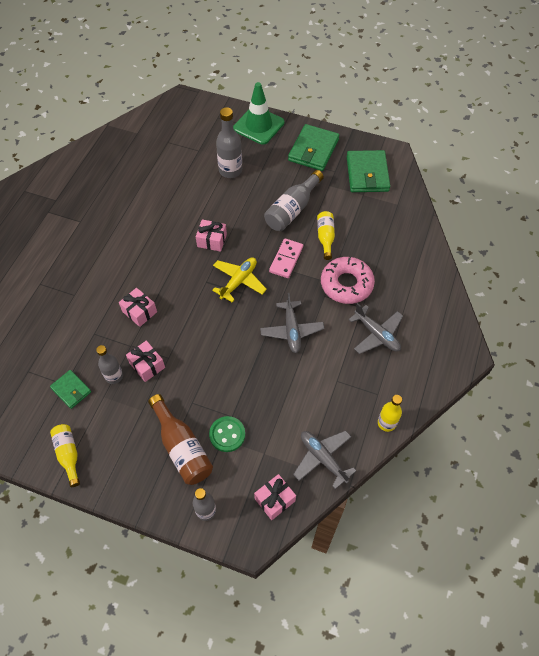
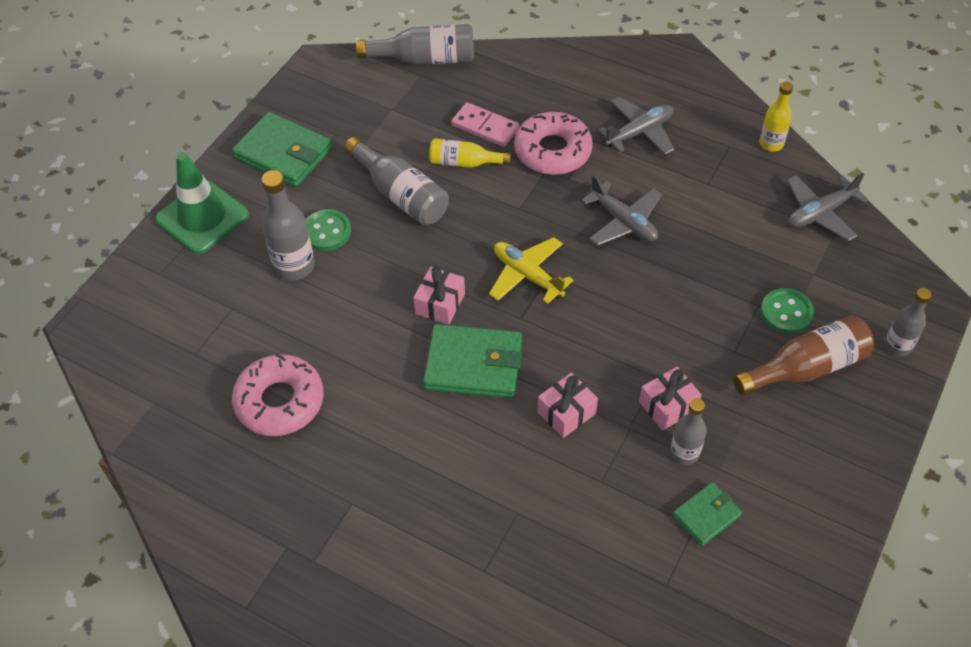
camera: 80 degrees left, 5 degrees down
(68, 454) = (819, 518): yellow bottle -> none
(140, 181) = (280, 401): none -> pink donut
(257, 180) = (327, 232): none -> green button
(275, 500) = (878, 269): pink gift -> none
(286, 259) = (496, 213): pink domino -> pink domino (485, 127)
(291, 330) = (623, 222): grey plane -> grey plane turned 45 degrees clockwise
(367, 174) = (353, 98): green wallet -> green wallet (473, 365)
(413, 204) = (425, 59): none -> grey bottle

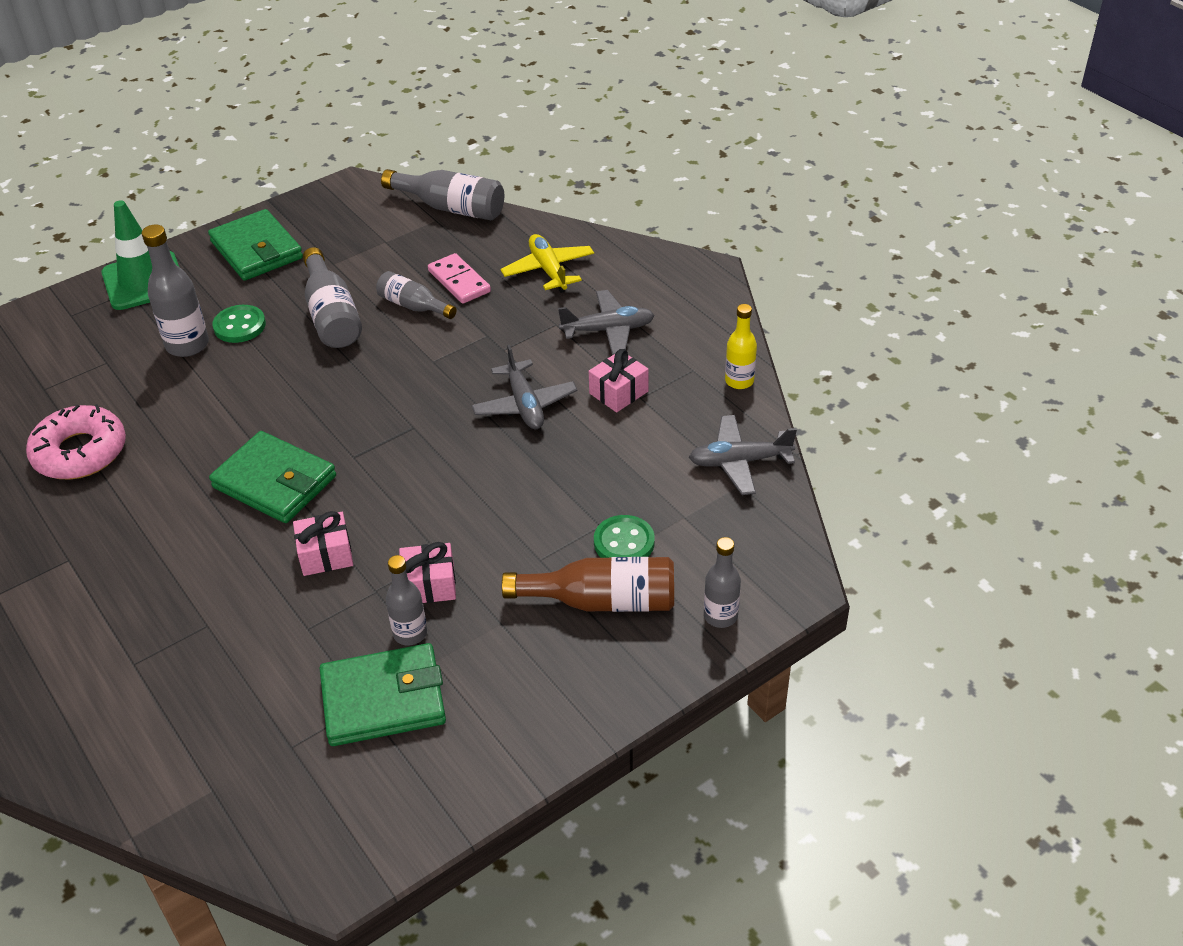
camera: 25 degrees right, 10 degrees down
(440, 304) = (289, 419): pink gift -> pink gift (618, 392)
(464, 162) = (413, 306): yellow bottle -> grey bottle
(527, 275) = (390, 422): yellow plane -> yellow plane (548, 270)
(553, 151) = (507, 321): pink donut -> none
(706, 515) = (383, 699): green wallet -> green wallet, size x1.80

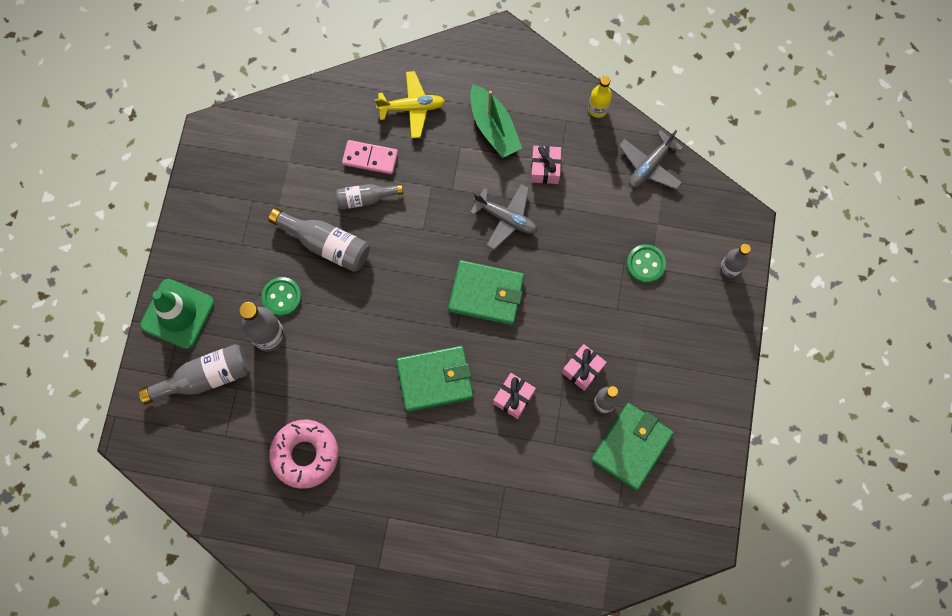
camera: 45 degrees left, 30 degrees up
(257, 250) = (217, 233): green wallet -> green wallet (486, 294)
(451, 208) = (297, 102): grey bottle -> grey bottle (205, 378)
(548, 270) = (412, 107): yellow plane -> yellow plane turned 150 degrees clockwise
(602, 601) = (670, 307): brown bottle -> none
(608, 330) = (493, 127): grey plane -> green boat

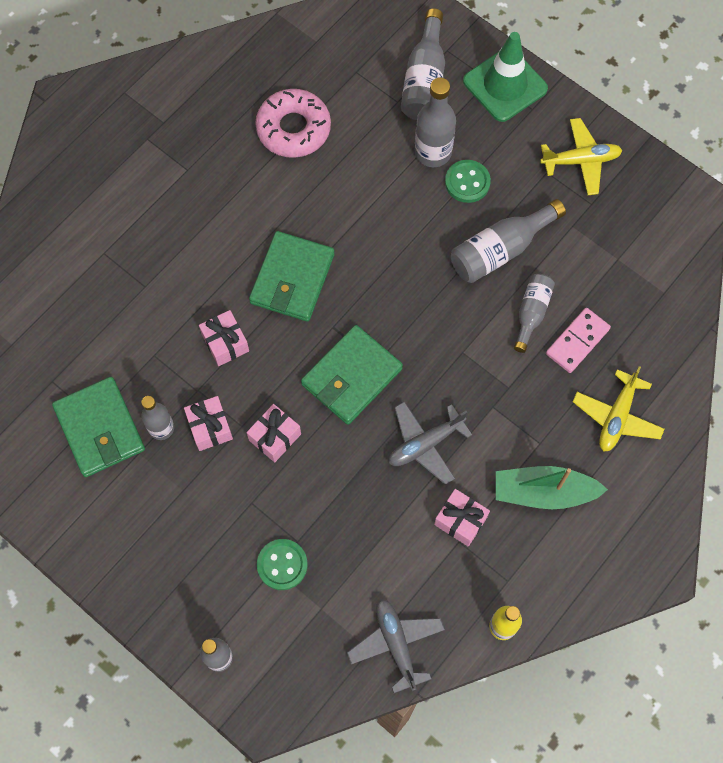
camera: 120 degrees right, 5 degrees down
(218, 225) = (580, 161): none -> yellow plane
(562, 321) = (275, 437): none -> pink gift

